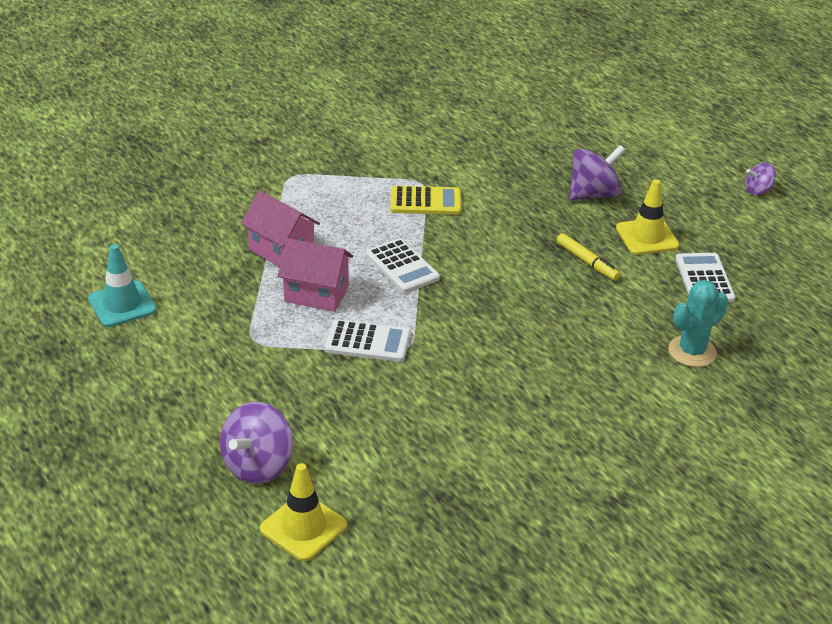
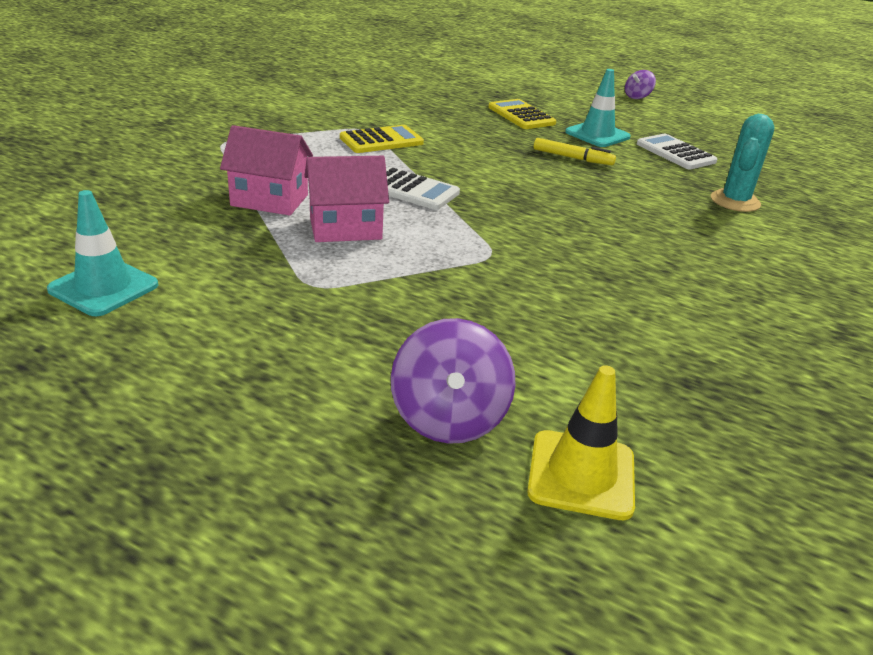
camera: 30 degrees left, 5 degrees down
(368, 342) = (445, 258): white calculator -> none
(593, 194) = (521, 115): purple spinning top -> yellow calculator
(647, 237) = (597, 135): yellow traffic cone -> turquoise traffic cone

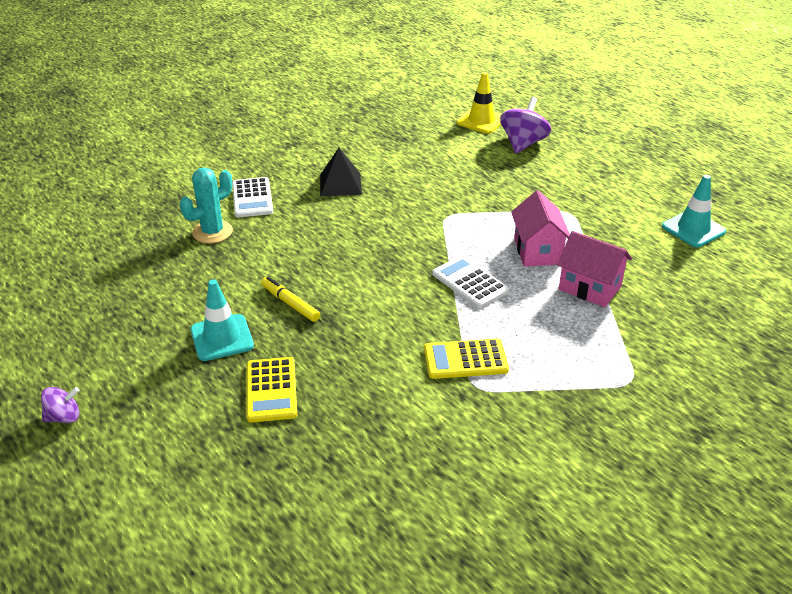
camera: 155 degrees left, 5 degrees up
(345, 228) = (537, 251): pink house -> pink house turned 75 degrees clockwise
(675, 153) = (177, 296): white calculator -> white calculator (252, 198)
(679, 276) = (340, 184): none -> black pyramid

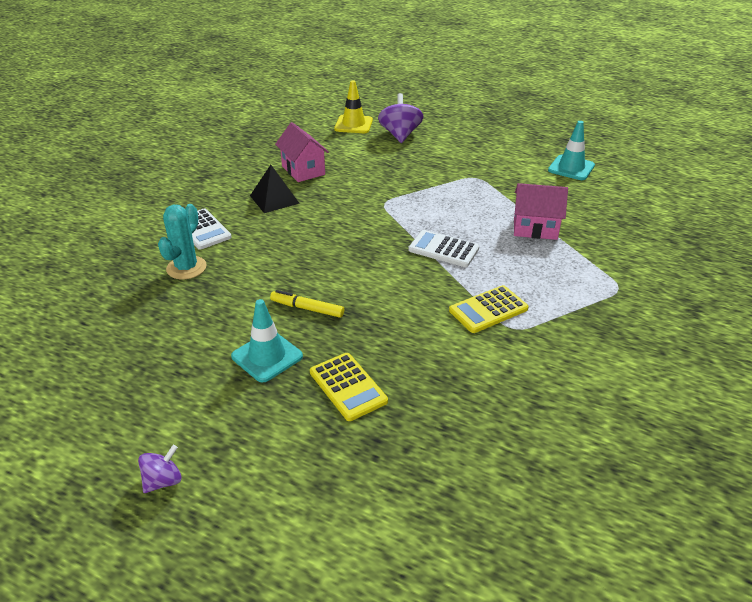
camera: 25 degrees left, 0 degrees up
(537, 251) = (475, 212): pink house -> pink house (303, 170)

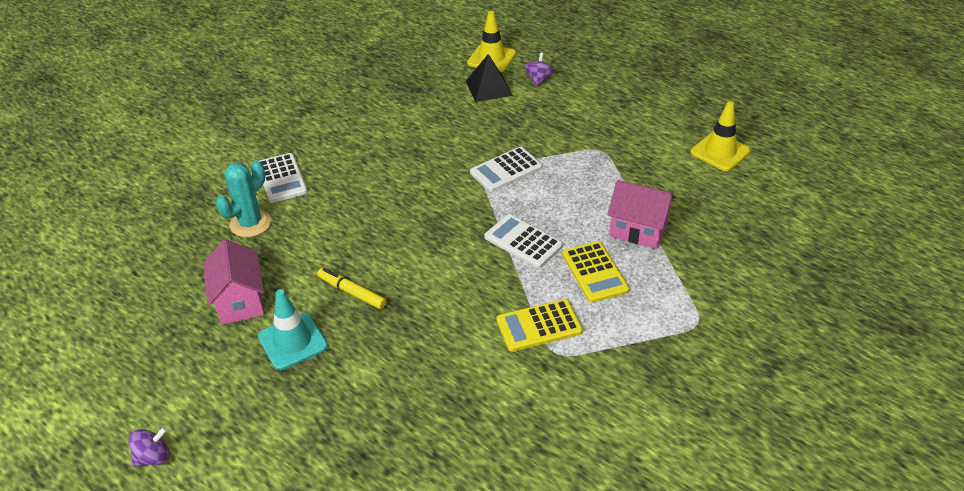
camera: 15 degrees right, 5 degrees up
(274, 199) = (368, 150): black pyramid -> black pyramid (488, 88)
(303, 170) = (412, 115): pink house -> pink house (240, 301)
(348, 387) = (358, 391): yellow calculator -> yellow calculator (594, 272)
(400, 135) = (538, 79): purple spinning top -> purple spinning top, size x0.57
(403, 200) = (506, 170): none -> white calculator
(571, 168) = (720, 152): turquoise traffic cone -> yellow traffic cone

